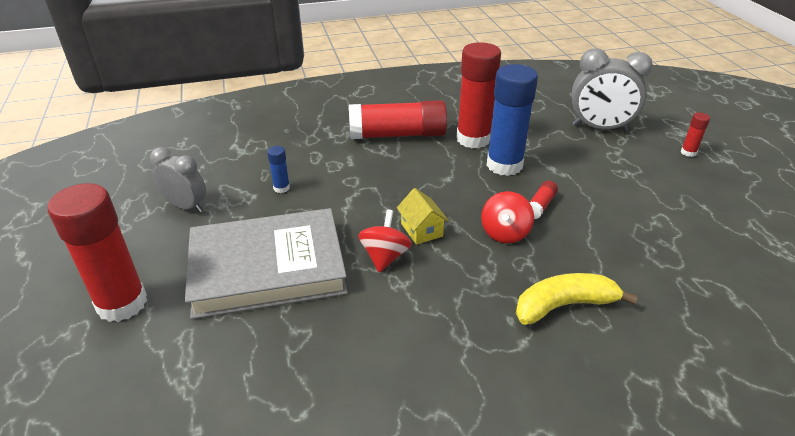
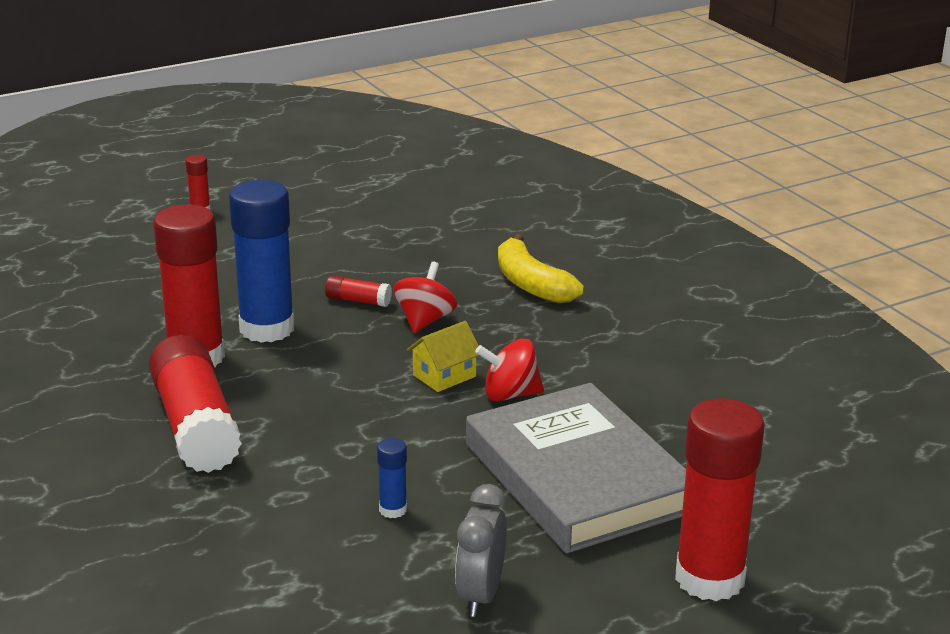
camera: 105 degrees left, 10 degrees down
(505, 233) = (424, 320): red spinning top -> red spinning top turned 75 degrees counterclockwise
(599, 128) = (142, 263): grey clock -> none

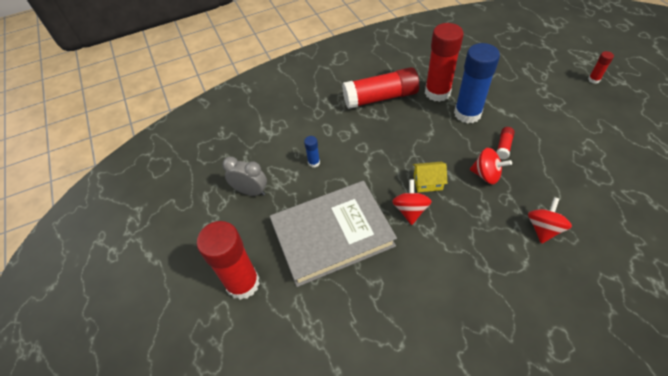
camera: 100 degrees right, 25 degrees up
(444, 376) = (428, 182): yellow house -> yellow house turned 60 degrees counterclockwise
(531, 284) = (543, 229): yellow banana -> red spinning top

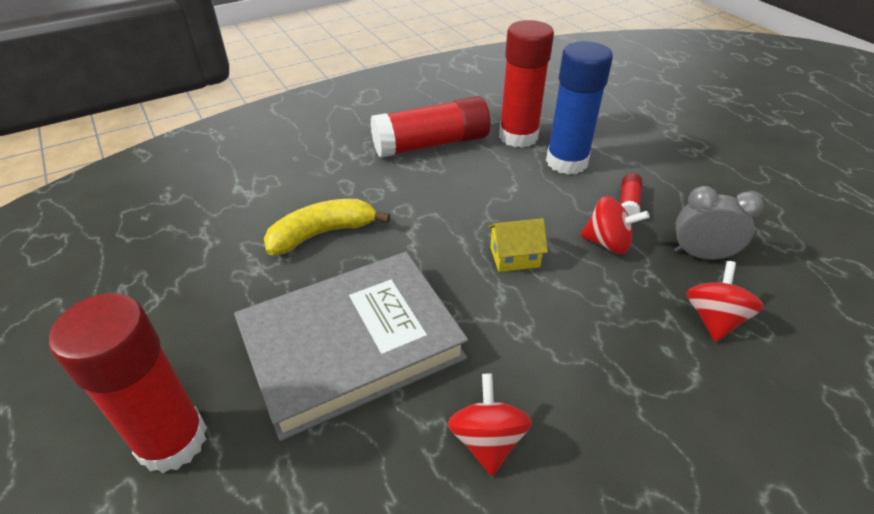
camera: 10 degrees left, 10 degrees down
(251, 191) = (207, 280): grey clock -> grey clock (701, 255)
(314, 162) = (322, 233): blue glue stick -> yellow banana
(410, 210) = (488, 300): red spinning top -> red spinning top (487, 440)
(594, 79) = (741, 118): red glue stick -> none

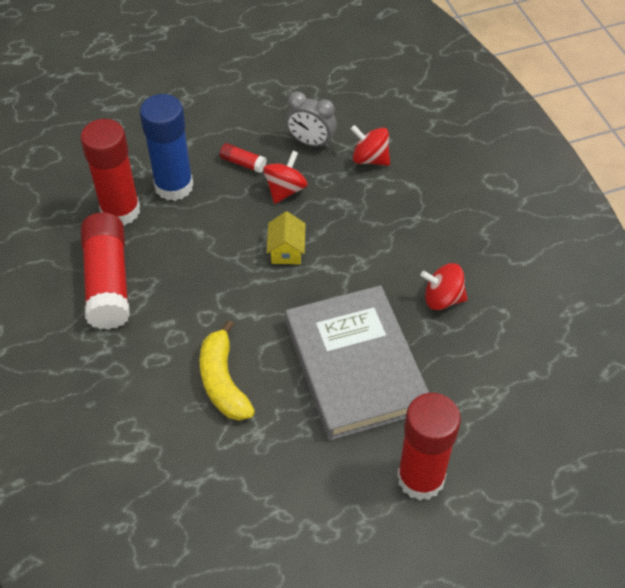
camera: 80 degrees left, 10 degrees up
(701, 255) = (311, 142): grey clock -> grey clock turned 90 degrees counterclockwise

